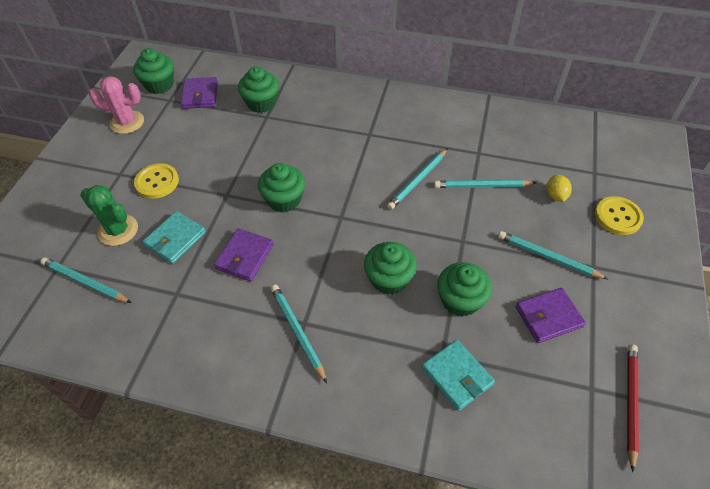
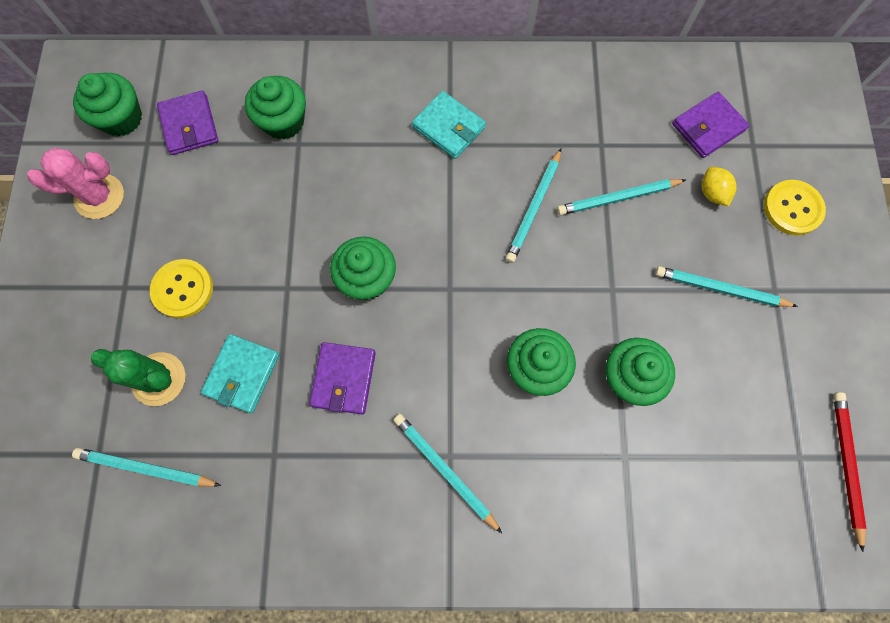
camera: 15 degrees left, 20 degrees up
(457, 376) = (648, 481): turquoise wallet -> turquoise wallet (448, 127)
(548, 317) = (736, 374): purple wallet -> purple wallet (708, 127)

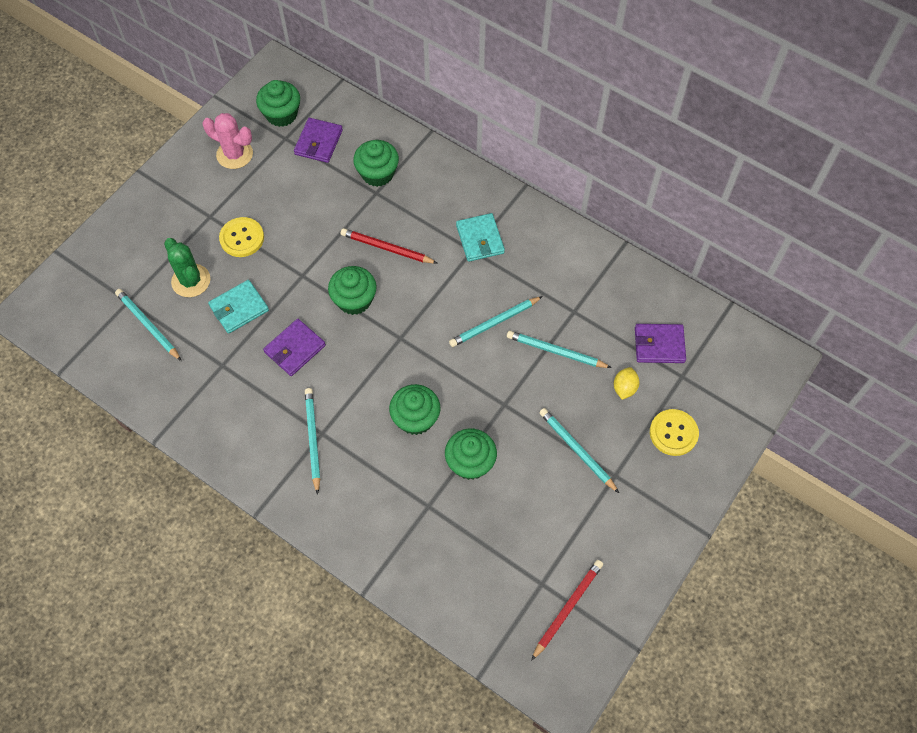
camera: 35 degrees right, 10 degrees down
(358, 198) = (387, 248): none -> red pencil

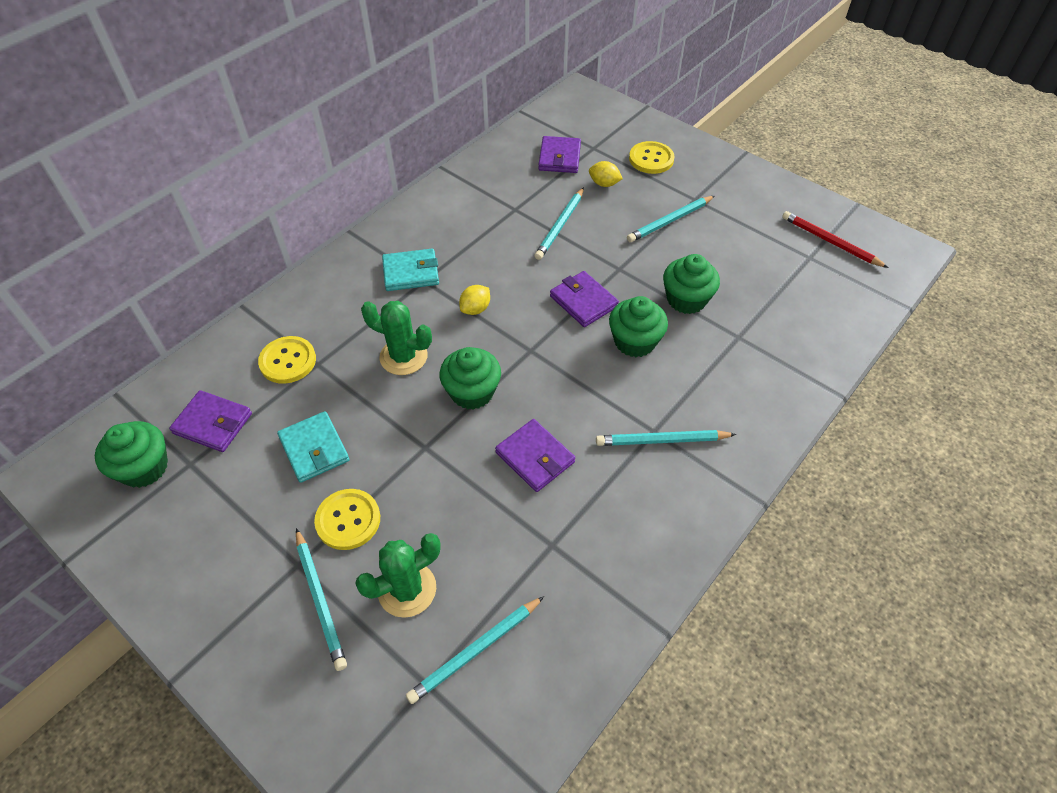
camera: 85 degrees left, 10 degrees down
(234, 154) = (194, 530): pink cactus -> none
(239, 308) = (464, 523): turquoise wallet -> turquoise wallet (314, 449)
(377, 173) = (288, 361): green cupcake -> yellow button
(387, 248) = (403, 357): red pencil -> green cactus
(442, 292) = (475, 309): none -> yellow lemon
(459, 376) = (583, 301): none -> purple wallet
(494, 323) = (521, 269): turquoise pencil -> turquoise pencil (320, 600)

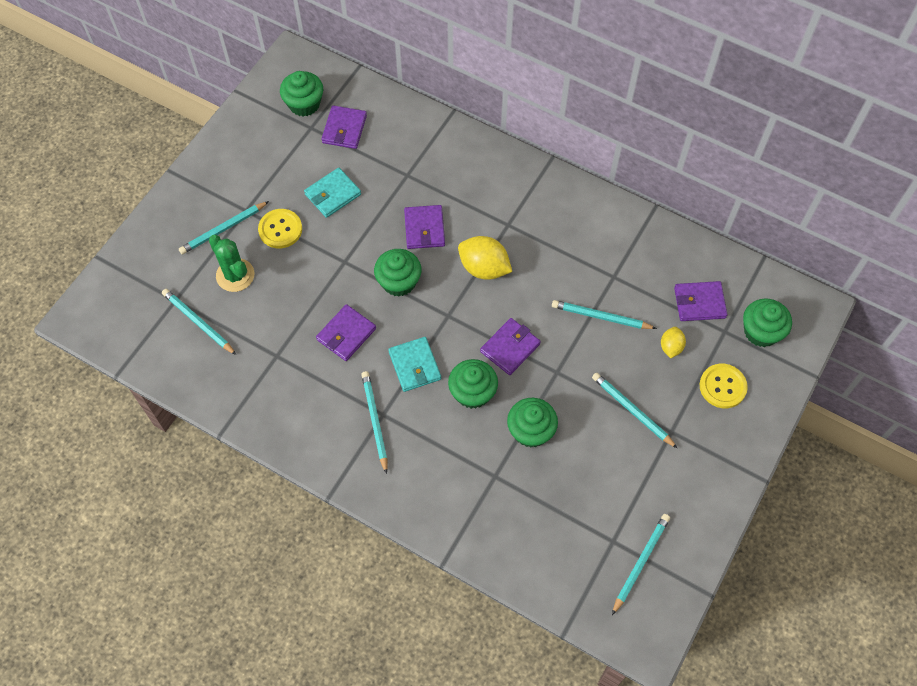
camera: 80 degrees right, 10 degrees up
(288, 361) = (406, 156): yellow button -> none
(403, 357) = (424, 229): green cactus -> purple wallet
(411, 272) = (514, 213): turquoise wallet -> turquoise wallet (415, 365)
(475, 309) = (484, 268): yellow lemon -> yellow lemon, size x1.77
(598, 127) = (761, 332): none -> green cupcake
(830, 242) = (640, 563): red pencil -> turquoise pencil

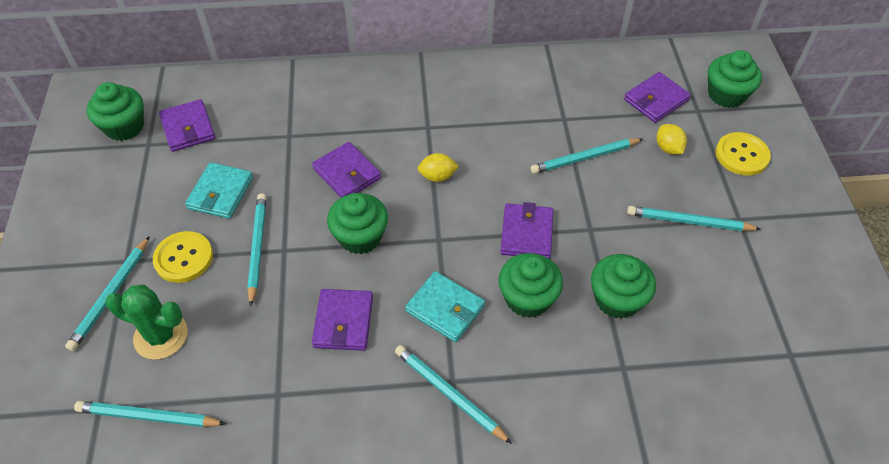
camera: 35 degrees left, 10 degrees down
(484, 268) = (437, 176): yellow lemon -> yellow lemon, size x0.57
(640, 563) = (834, 358): turquoise pencil -> turquoise pencil (257, 248)

